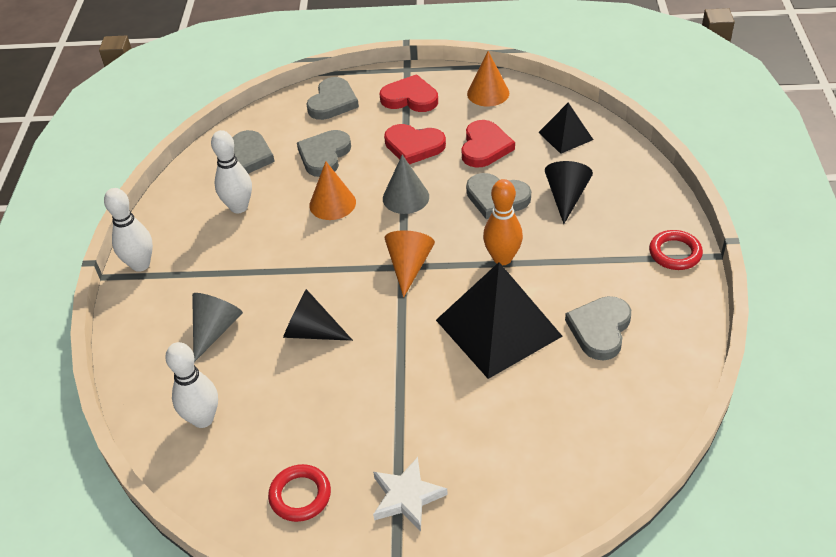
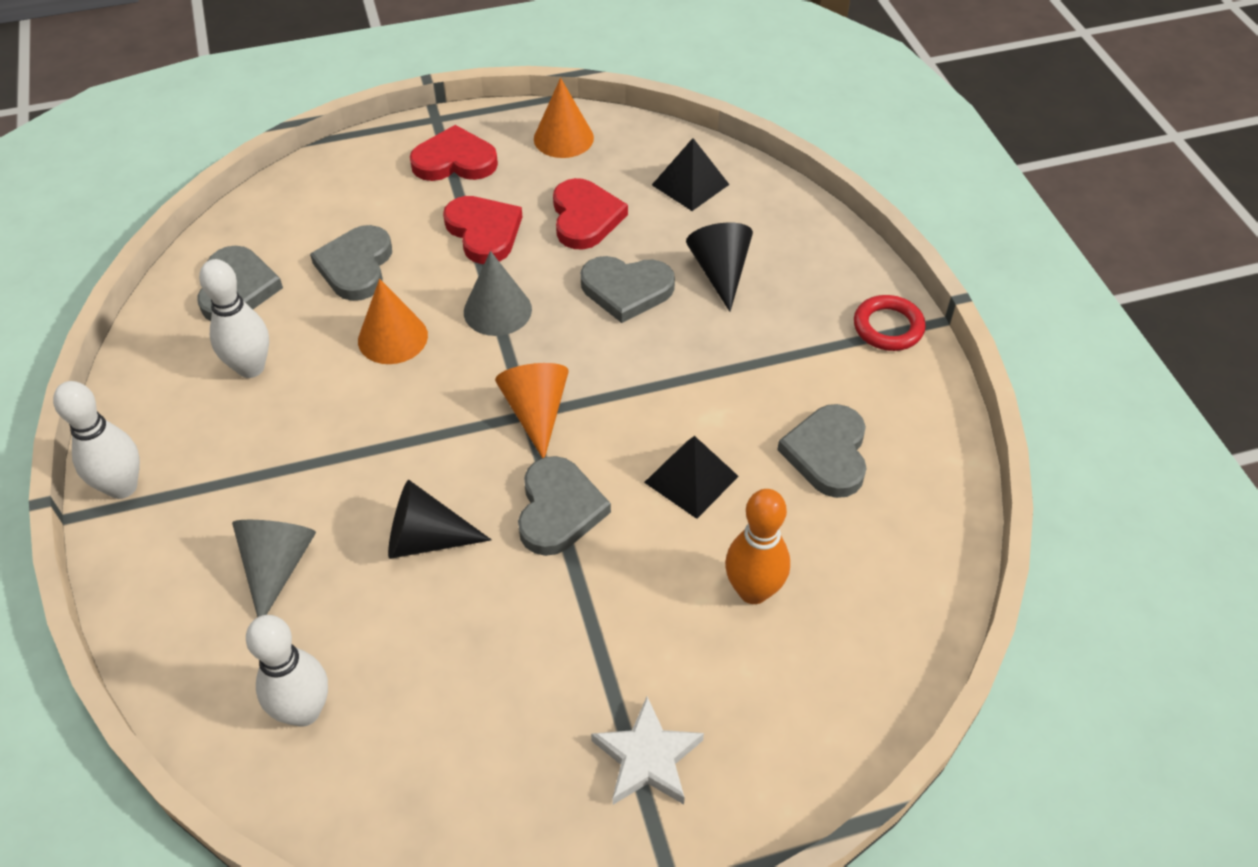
camera: 20 degrees left, 5 degrees up
(300, 495) = (492, 795): red ring -> none
(332, 102) = (342, 183): grey heart -> grey heart (558, 509)
(414, 146) = (484, 232): red heart -> red heart turned 120 degrees counterclockwise
(498, 328) = (691, 479): black pyramid -> black pyramid, size x0.52
(502, 258) = (663, 376): orange bowling pin -> orange bowling pin (753, 591)

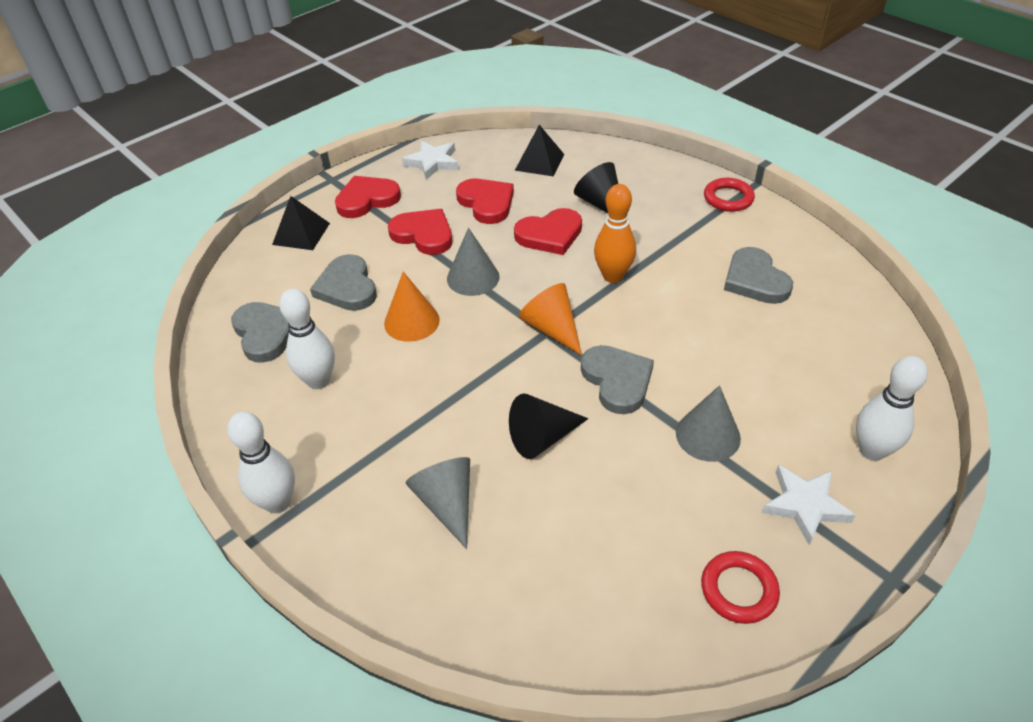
camera: 25 degrees left, 5 degrees down
(304, 711) = (548, 591): white bowling pin -> white bowling pin (872, 451)
(495, 812) = (738, 590): none -> red ring
(563, 138) = (432, 162): orange cone -> white star
(607, 622) = (708, 435): none -> grey cone
(626, 290) = (550, 235): grey heart -> red heart
(691, 479) = (686, 327): black pyramid -> black pyramid (301, 233)
(753, 591) = (781, 376): orange bowling pin -> orange bowling pin (613, 276)

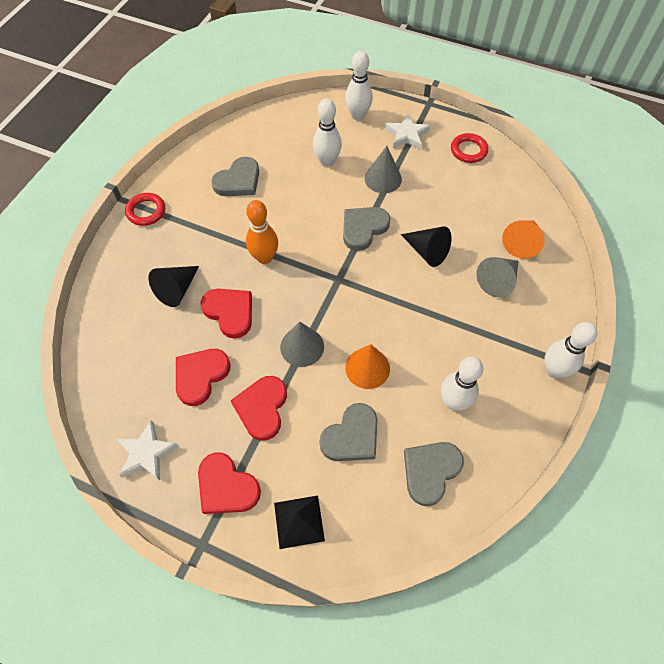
camera: 115 degrees left, 15 degrees up
(539, 162) = (124, 356): black pyramid -> none
(551, 328) = (334, 277): orange cone -> orange cone (521, 243)
(767, 379) = (327, 161): none -> white bowling pin

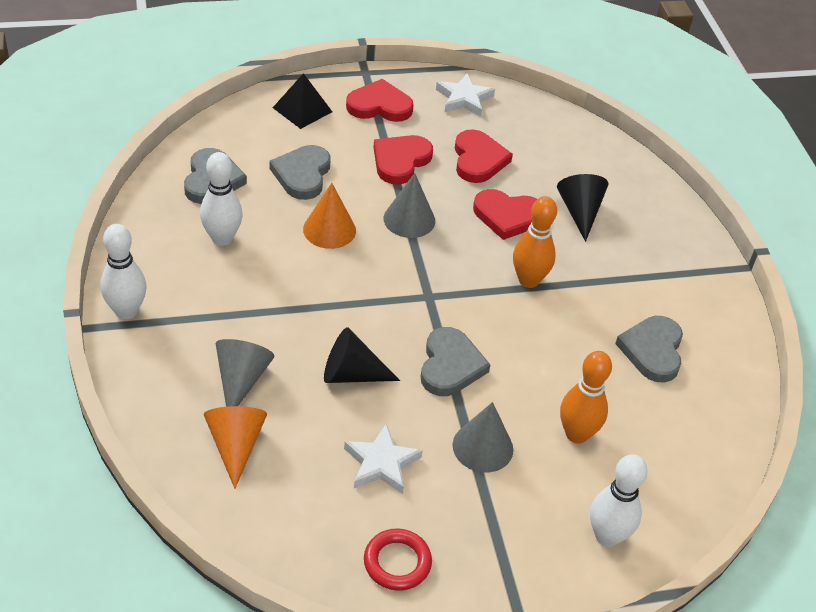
camera: 140 degrees right, 15 degrees down
(146, 211) = (704, 267): red ring -> none
(262, 408) = (400, 161): red heart -> red heart turned 120 degrees counterclockwise
(327, 161) = (576, 434): white bowling pin -> orange bowling pin
(406, 135) = (508, 540): white star -> white star (381, 463)

